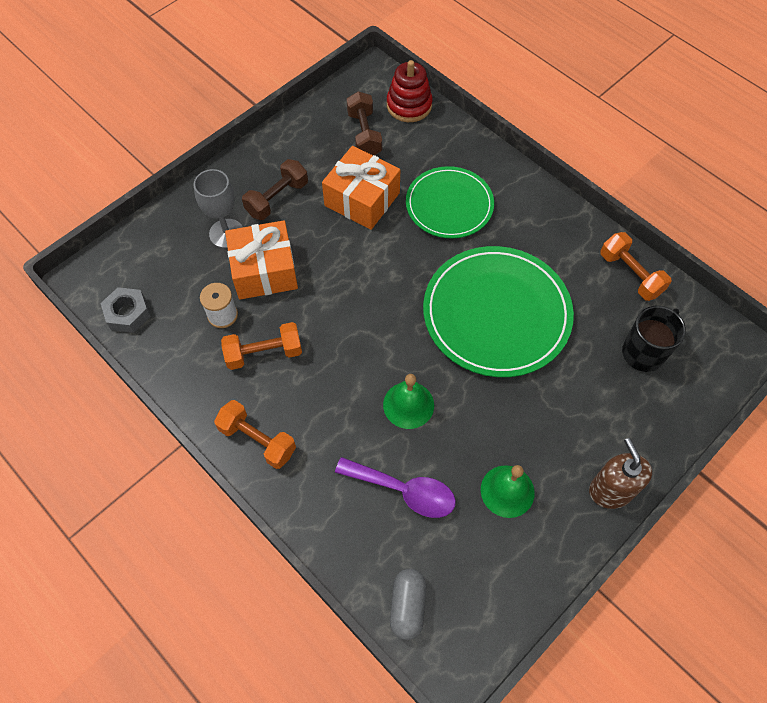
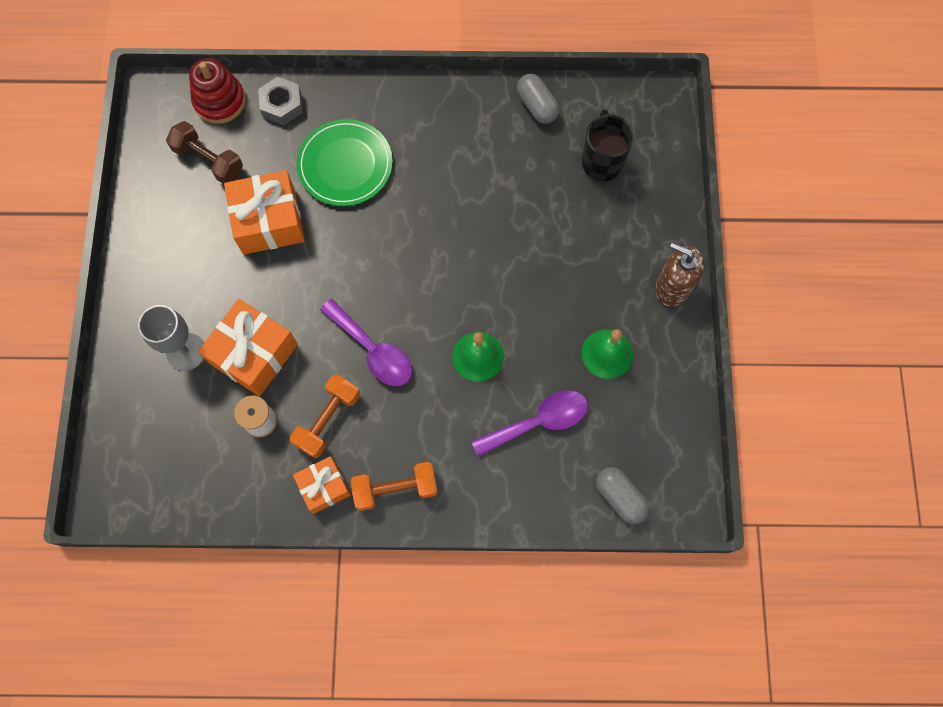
camera: 45 degrees left, 10 degrees up
(128, 313) = (179, 493): grey nut -> grey nut (282, 105)
(214, 394) = (324, 487): none -> orange gift
(277, 198) = (196, 283): brown dumbbell -> none
(341, 336) = (373, 350): none -> purple spoon
(496, 314) = (471, 225): green plate -> none
(630, 274) = (536, 106): orange dumbbell -> grey capsule

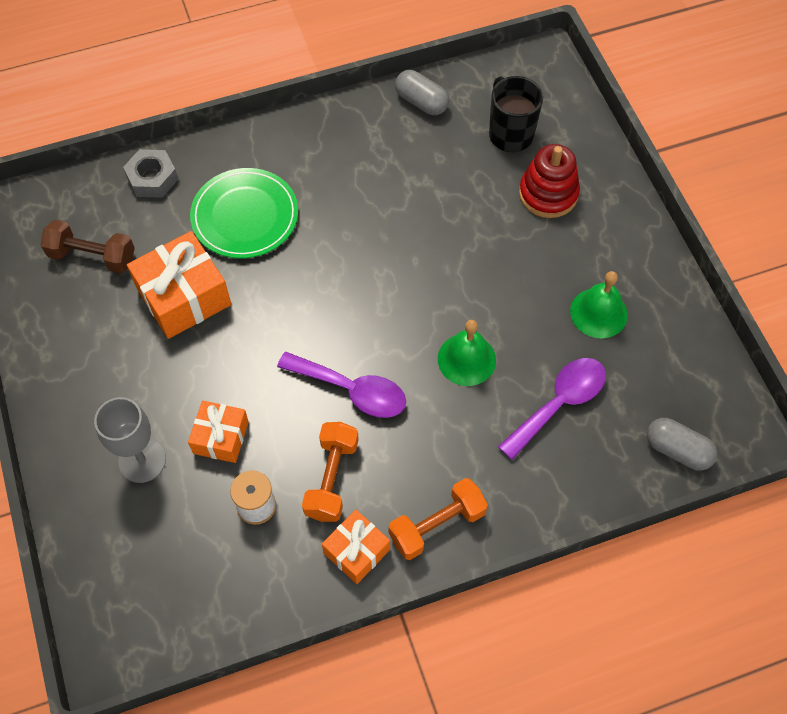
camera: 20 degrees left, 10 degrees down
(220, 101) = (82, 194): red stacking toy -> red stacking toy (548, 194)
(254, 354) = (221, 437): orange gift -> orange gift, size x0.61
(672, 287) = (634, 229): brown soap dispenser -> none

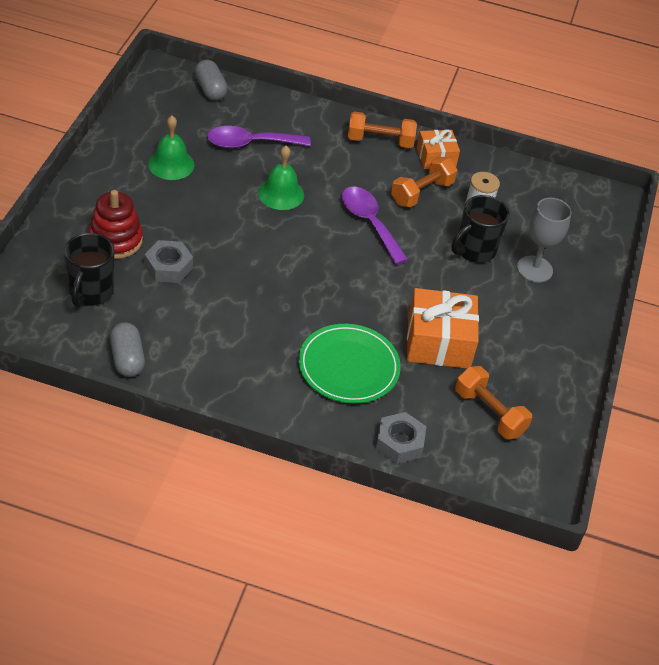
camera: 150 degrees left, 15 degrees down
(92, 256) = (489, 413): brown dumbbell -> orange dumbbell
(221, 437) = (474, 250): orange gift -> black mug
(478, 201) = (168, 267): none -> grey nut

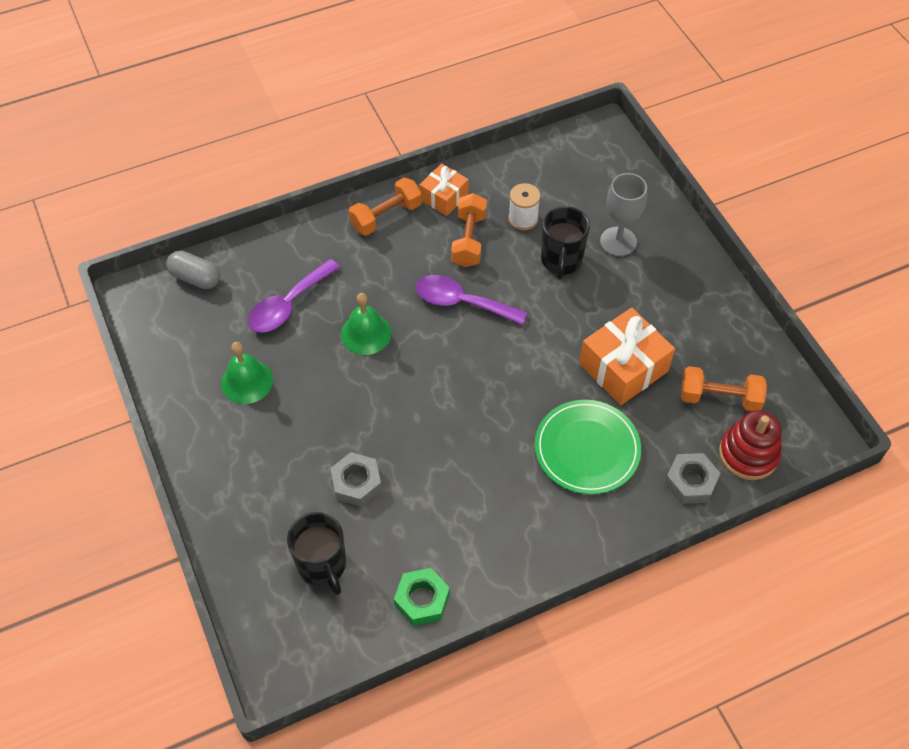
camera: 35 degrees left, 10 degrees up
(115, 240) = (285, 496): red stacking toy -> red stacking toy (748, 454)
(127, 359) = (422, 600): grey capsule -> green nut

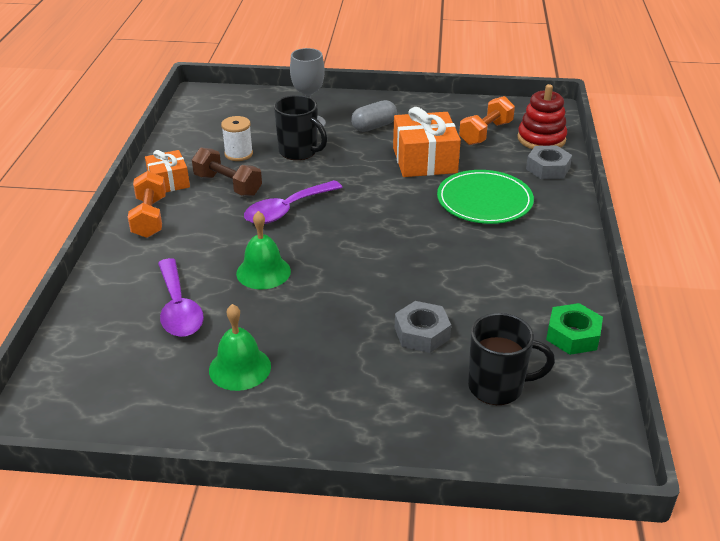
camera: 60 degrees left, 20 degrees down
(195, 278) = (70, 362): grey capsule -> grey capsule (374, 126)
(469, 240) = (228, 185): orange dumbbell -> brown dumbbell

